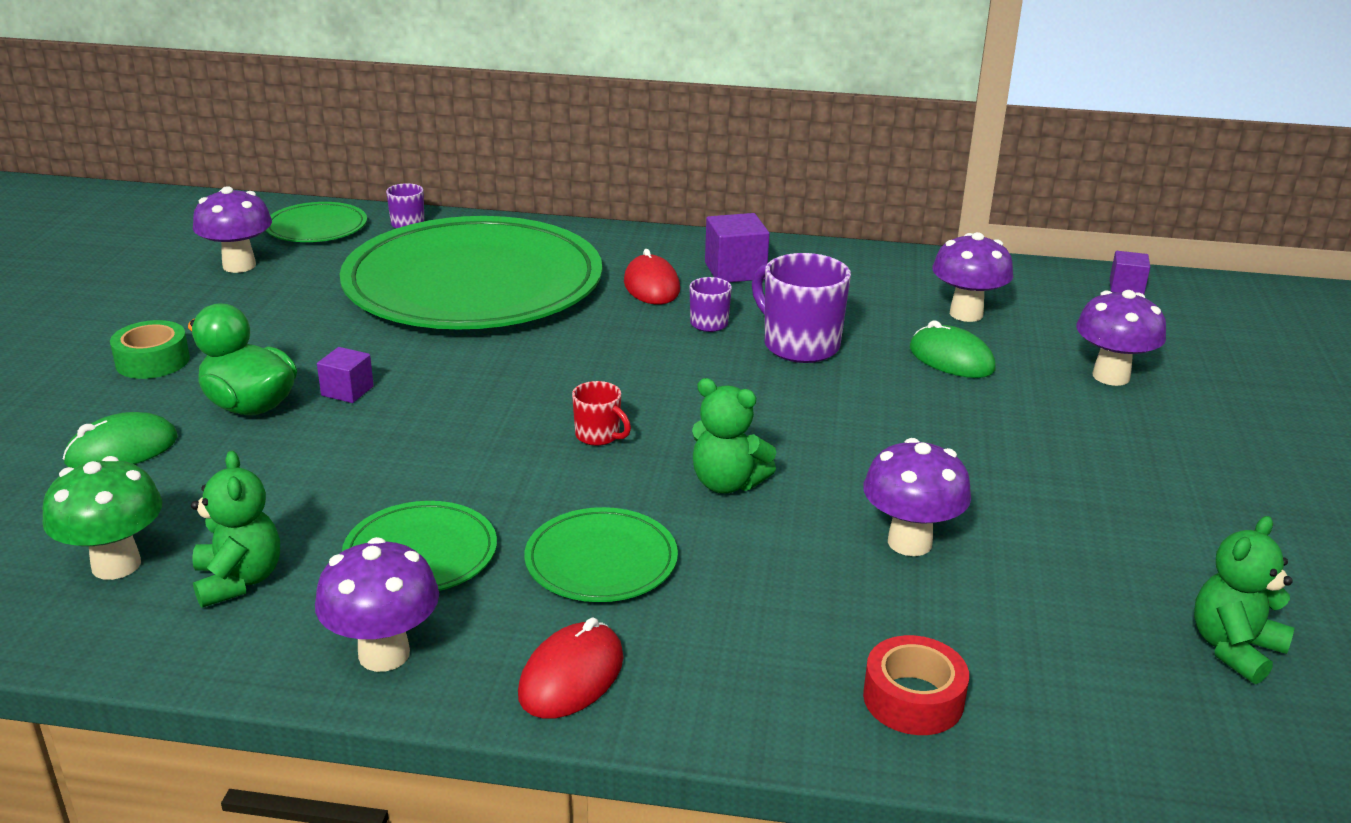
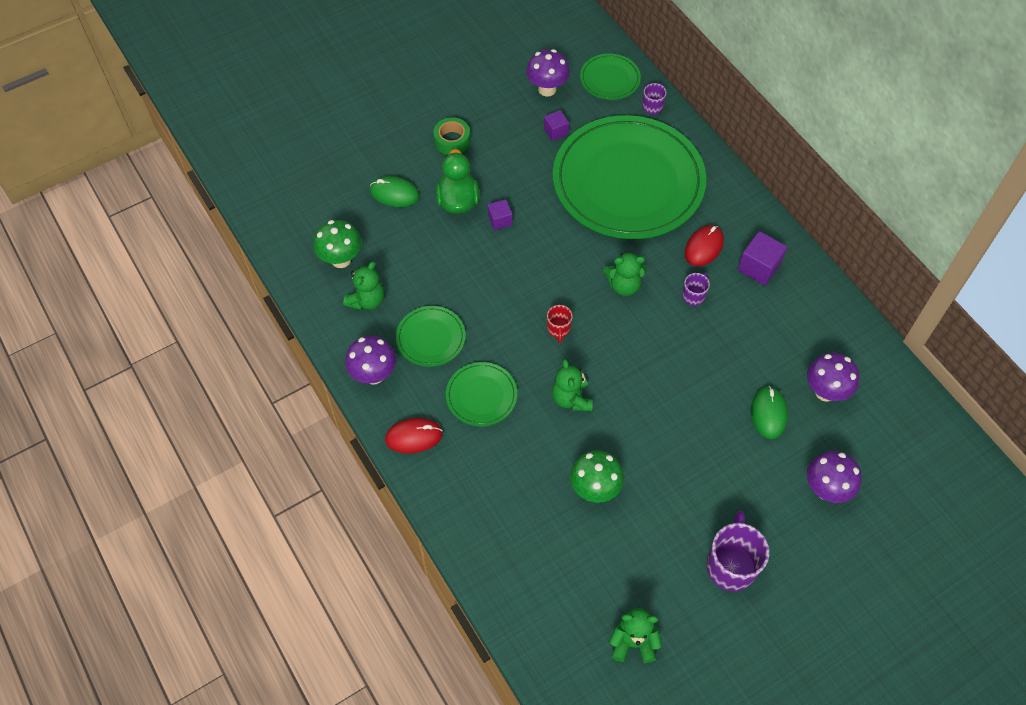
camera: 50 degrees right, 30 degrees up
(614, 357) = (624, 285): none -> green teddy bear
(799, 345) = (713, 345): purple mug -> purple mug (731, 565)
(909, 542) = (595, 489): purple mushroom -> green mushroom
(913, 699) = (499, 548): red tape -> none
(1126, 287) = (945, 446): purple cube -> purple cube (555, 131)

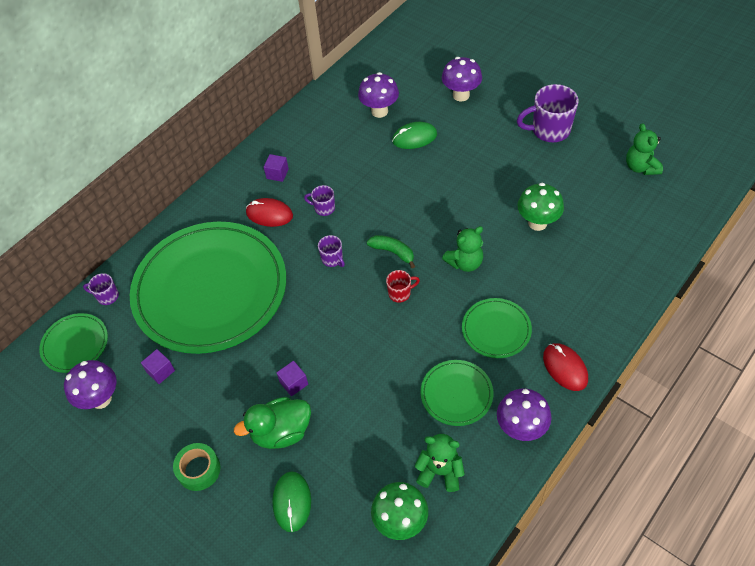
camera: 105 degrees left, 5 degrees down
(611, 339) = (393, 252): none -> green banana
(624, 285) = (332, 259): green teddy bear -> purple mug
(759, 267) = (277, 174): purple cube -> purple cube, size x0.62

